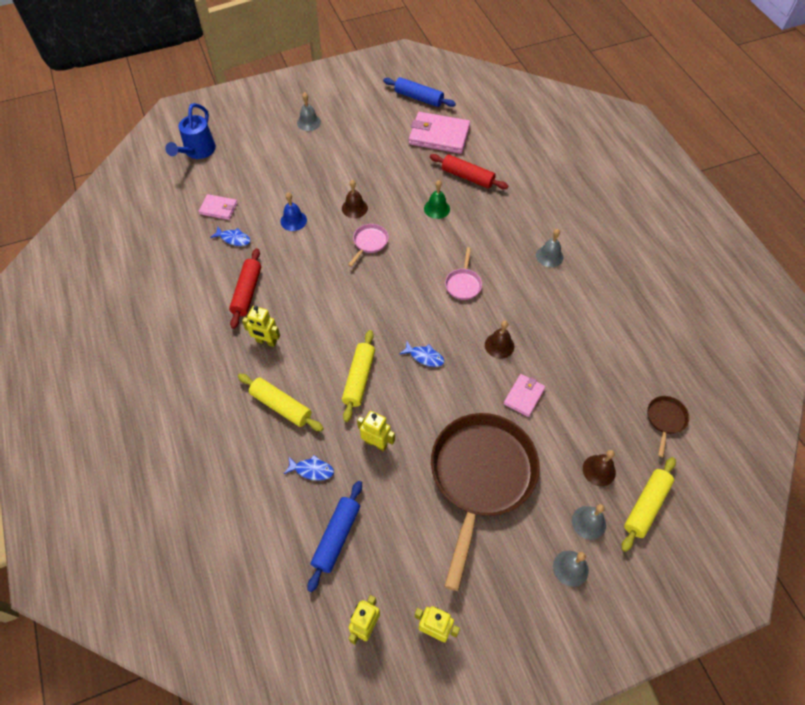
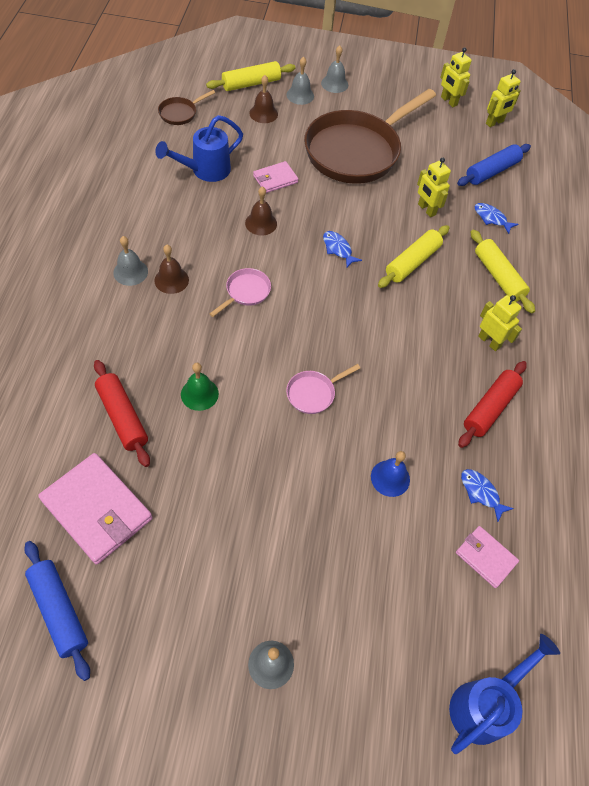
camera: 155 degrees left, 0 degrees up
(354, 208) = (300, 452): brown bell -> brown bell (171, 280)
(584, 369) = (205, 171): none -> blue watering can

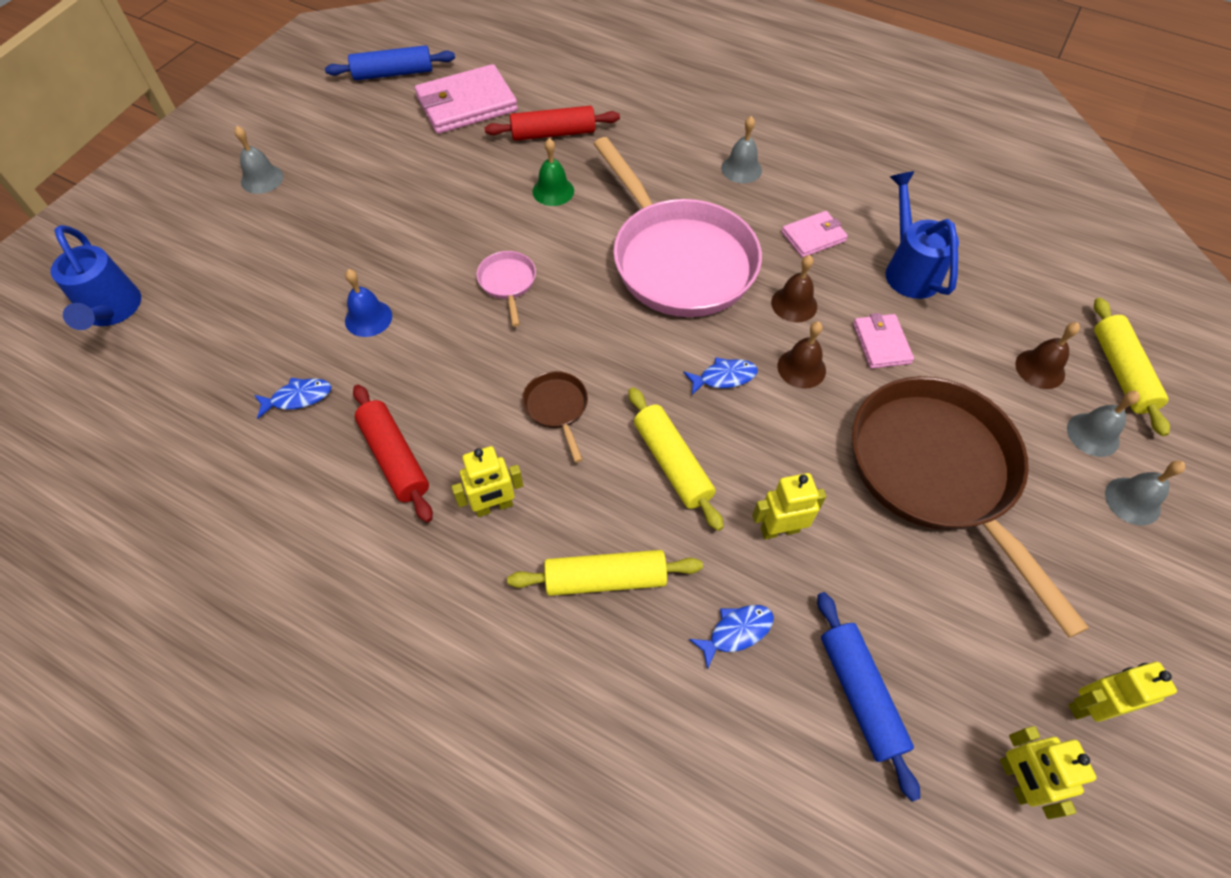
camera: 115 degrees right, 0 degrees up
(171, 280) = (719, 199): brown bell -> brown bell (801, 368)
(180, 113) = (1038, 268): brown pan -> brown pan (557, 408)
(246, 292) = (678, 260): pink pan -> pink pan, size x2.49
(485, 557) = (230, 370): pink wallet -> pink wallet (813, 237)

